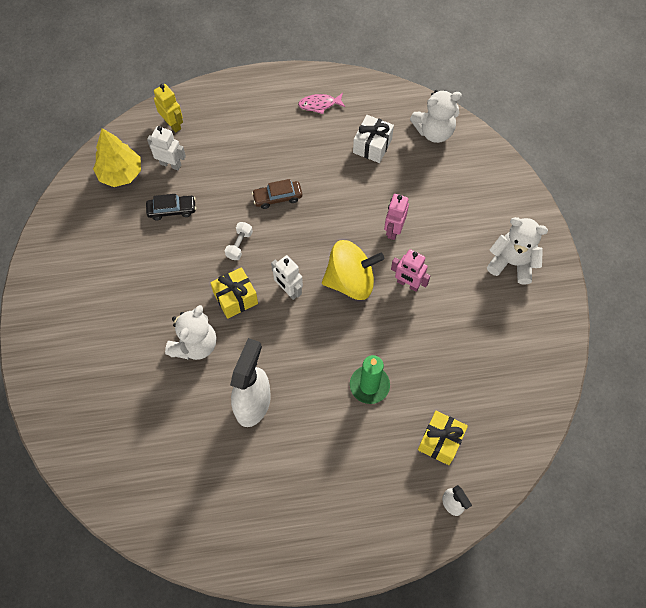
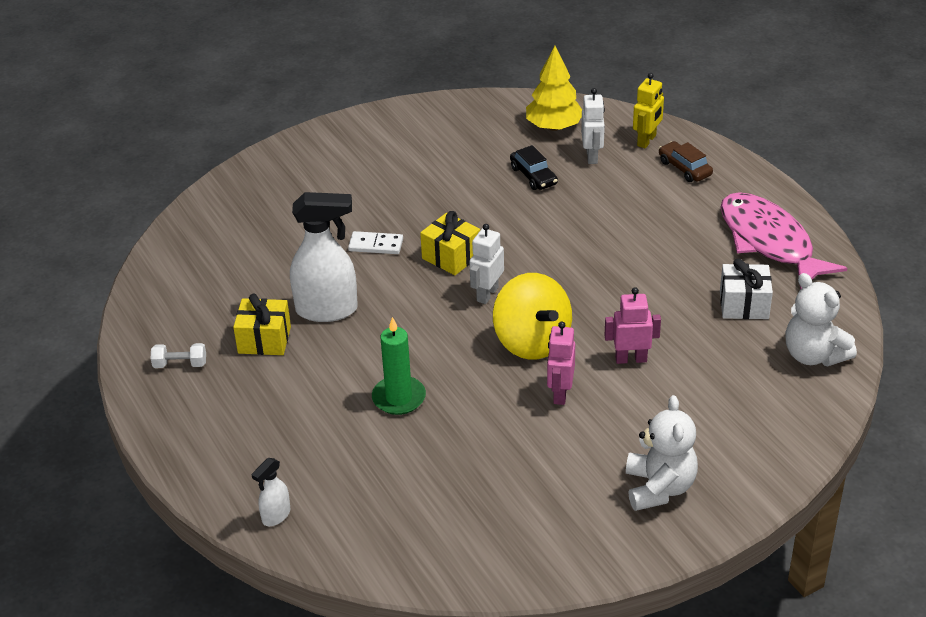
camera: 70 degrees right, 25 degrees down
(195, 345) = (376, 245): white teddy bear -> white domino
(239, 245) = (522, 238): white dumbbell -> white dumbbell (180, 364)
(277, 197) = (607, 248): brown car -> brown car (684, 168)
(319, 104) = (769, 242): pink fish -> pink fish, size x2.32
(440, 441) = (355, 483): yellow gift -> yellow gift (264, 340)

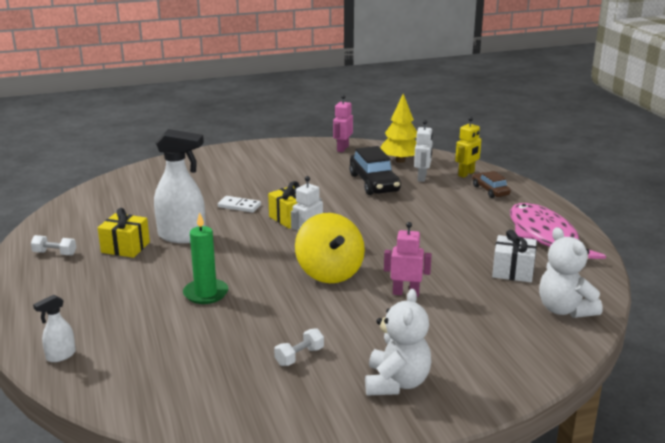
camera: 10 degrees right, 15 degrees down
(533, 176) = (374, 183): black car -> black car, size x1.70
(543, 471) = (299, 356): none -> white dumbbell
(560, 393) = (337, 307): pink robot -> pink robot (342, 148)

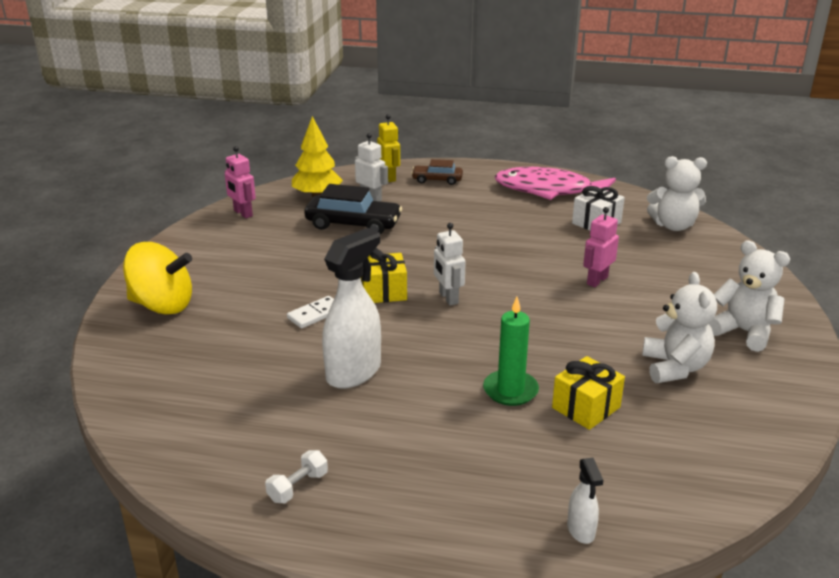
camera: 60 degrees left, 5 degrees up
(125, 247) = (340, 422): yellow gift -> yellow gift (586, 407)
(299, 356) = (675, 367): white dumbbell -> white teddy bear
(329, 273) = (526, 306): yellow spinning top -> yellow spinning top (162, 305)

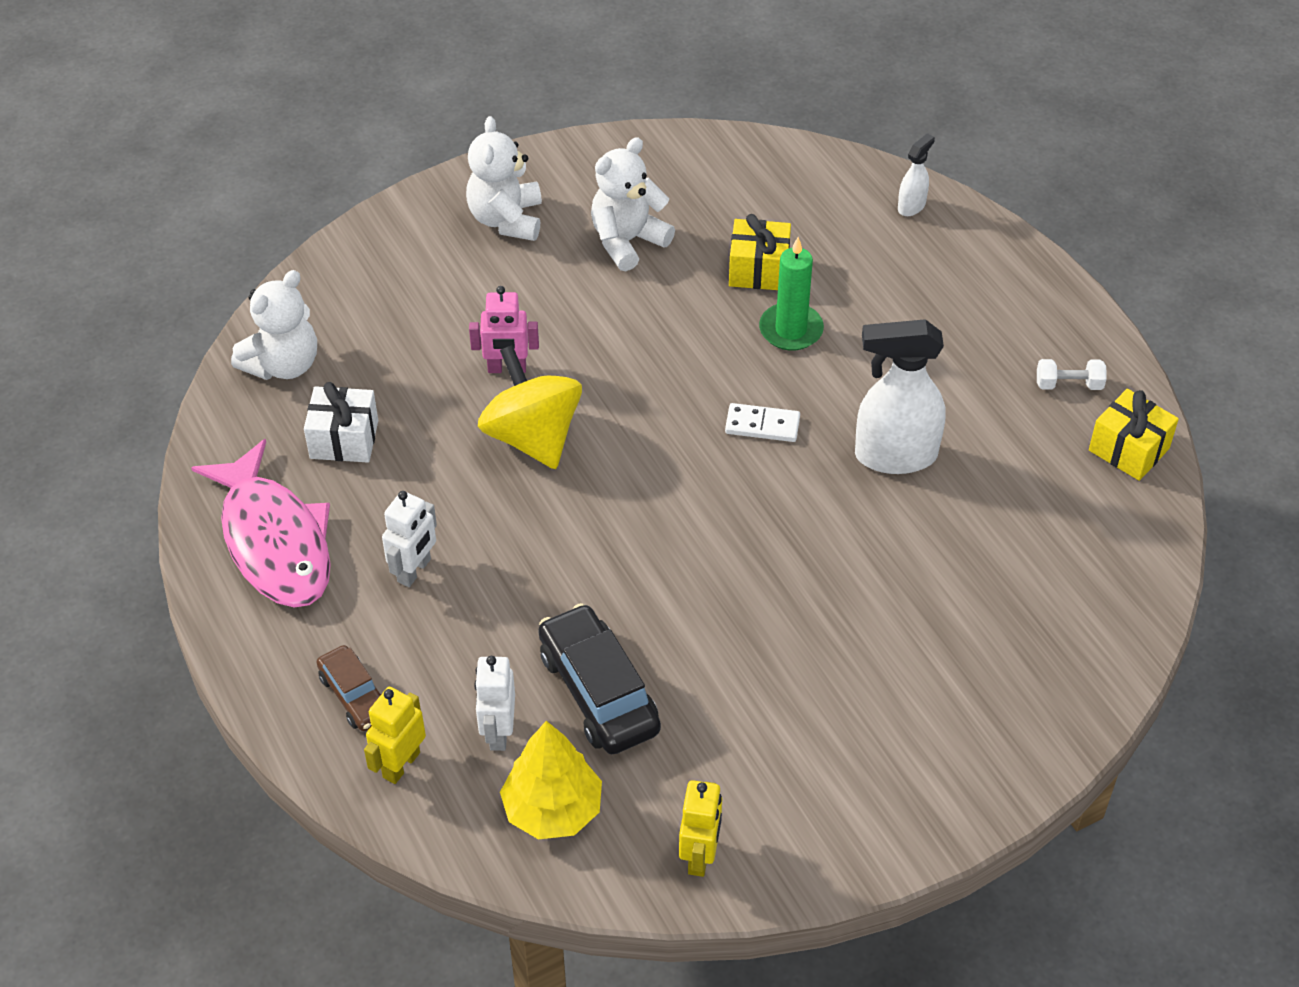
camera: 130 degrees left, 20 degrees up
(162, 305) = (986, 723): yellow spinning top -> yellow spinning top (532, 437)
(243, 213) = (700, 856): pink robot -> yellow robot
(315, 314) = (839, 563): white domino -> white domino (762, 425)
(383, 292) = (730, 536): yellow gift -> yellow gift (1129, 449)
(448, 298) = (681, 471): white robot -> white robot (414, 571)
(673, 226) = (283, 364): white teddy bear -> white teddy bear turned 75 degrees clockwise

